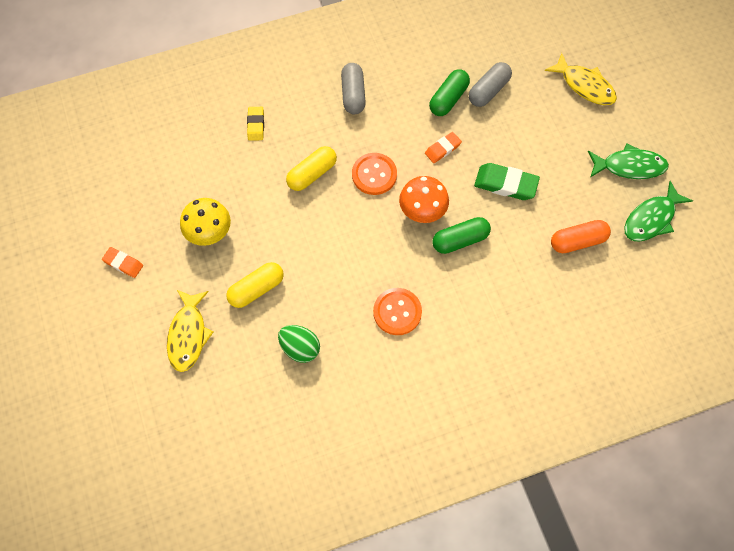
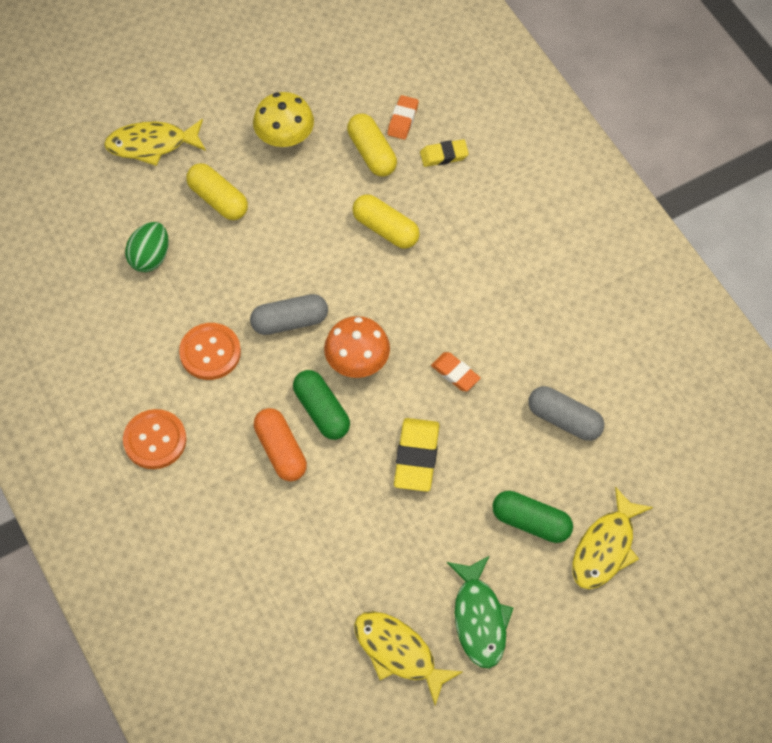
camera: 80 degrees right, 5 degrees down
(123, 263) = (230, 64): orange eraser -> orange eraser (403, 120)
(241, 172) = (372, 153): none -> yellow capsule
(353, 94) = (516, 255): grey capsule -> grey capsule (289, 322)
(374, 175) = (399, 298): orange button -> orange button (155, 440)
(448, 99) = (538, 370): green capsule -> green capsule (531, 522)
(505, 184) = (416, 457): green eraser -> yellow eraser
(577, 241) = (345, 556): orange capsule -> orange capsule (280, 451)
(651, 219) = (398, 653): green fish -> yellow fish

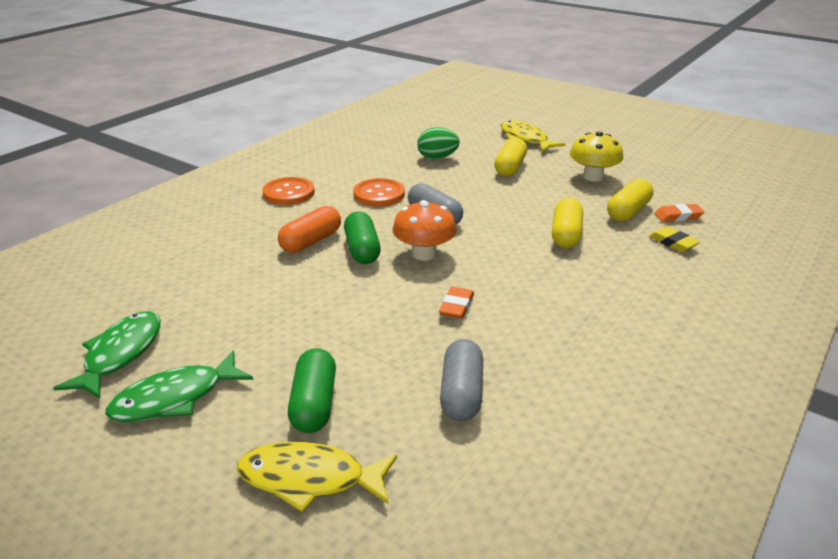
camera: 65 degrees right, 30 degrees down
(321, 411) = (362, 250): green capsule -> green capsule turned 45 degrees counterclockwise
(398, 653) = (120, 354): yellow fish -> green fish
(416, 457) = (348, 308): yellow eraser -> none

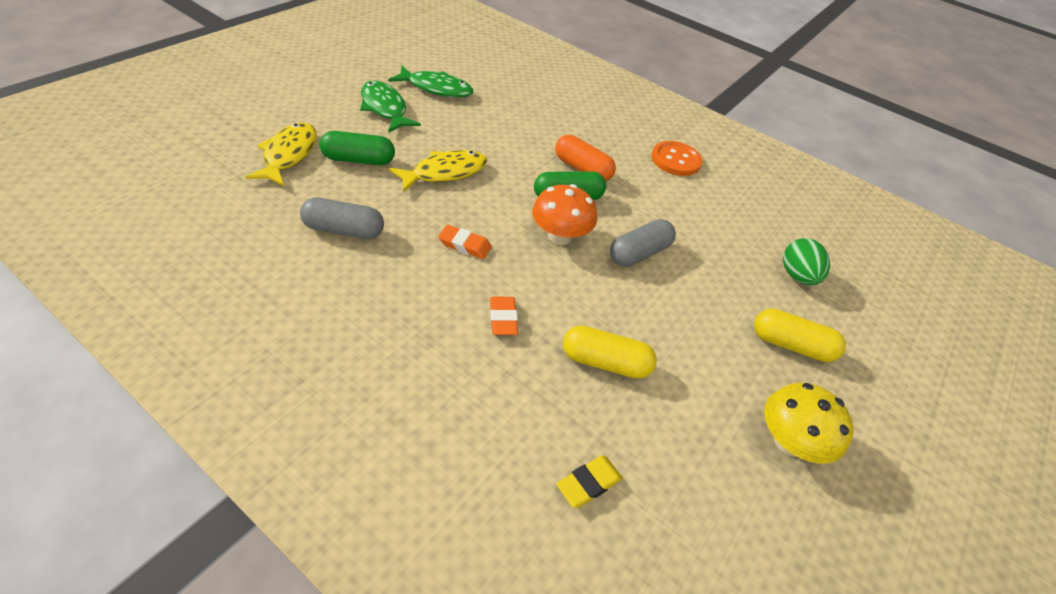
camera: 85 degrees right, 15 degrees up
(379, 194) = (684, 218): orange button -> none
(525, 139) = (905, 385): yellow fish -> yellow fish (445, 172)
(628, 211) = (679, 455): yellow capsule -> none
(678, 216) = (672, 523): orange eraser -> orange eraser (503, 318)

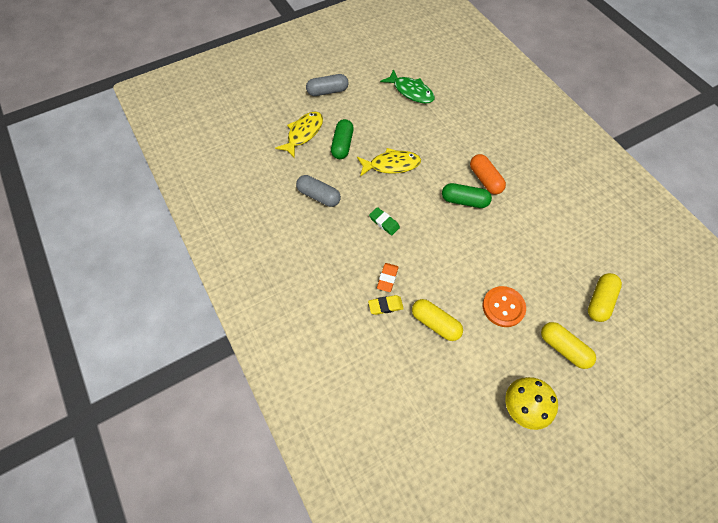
camera: 30 degrees right, 15 degrees up
(359, 160) = (342, 145): green capsule -> green capsule turned 75 degrees clockwise
(385, 108) = (371, 104): green fish -> none
(465, 245) = (384, 222): orange eraser -> green eraser
(560, 236) = (446, 230): orange mushroom -> none
(588, 483) = (394, 389): yellow eraser -> yellow eraser (385, 306)
(639, 253) = (493, 255): grey capsule -> grey capsule (327, 91)
(675, 160) = (560, 185): orange button -> orange button (503, 307)
(797, 276) = (599, 301): green egg -> yellow capsule

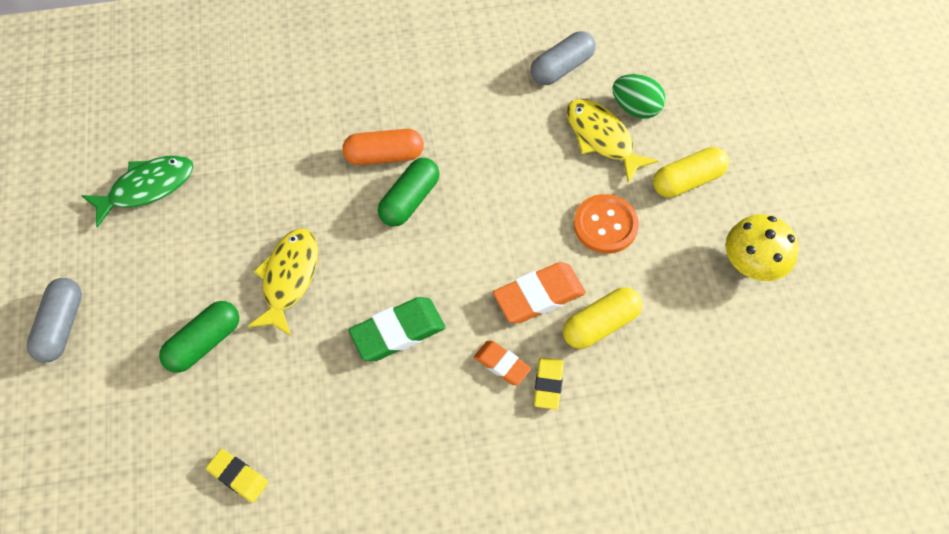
camera: 70 degrees left, 0 degrees up
(283, 183) = (238, 476): none -> yellow eraser
(303, 133) = (140, 403): yellow fish -> yellow fish (602, 138)
(319, 196) = (296, 420): grey capsule -> grey capsule (562, 67)
(342, 145) = (204, 343): green capsule -> green capsule turned 75 degrees counterclockwise
(384, 222) = (398, 332): green eraser -> green eraser, size x1.64
(438, 284) = (539, 296): none -> orange eraser
(599, 301) = (636, 108): yellow capsule -> green egg

